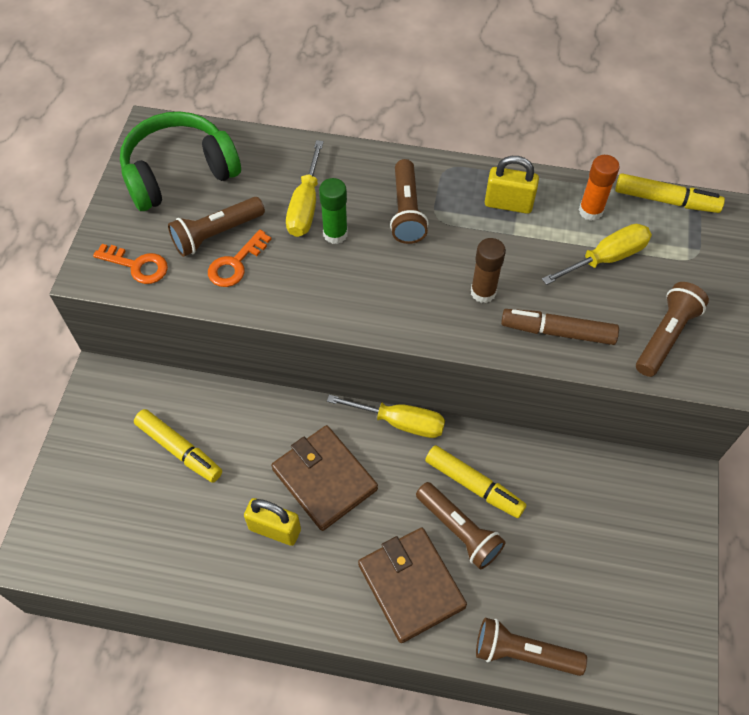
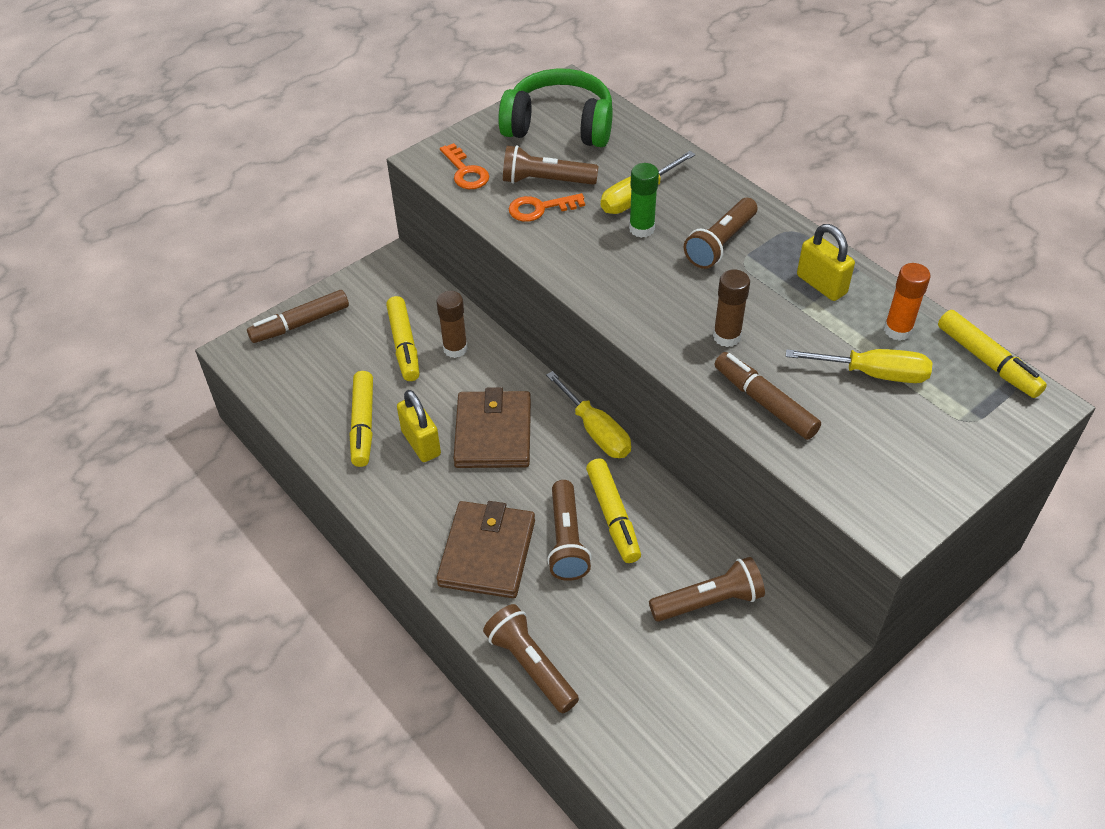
camera: 40 degrees right, 10 degrees down
(66, 491) = (300, 323): none -> brown marker
(211, 547) = (363, 425): none -> yellow marker
(226, 424) = (455, 349): none -> brown glue stick
(665, 336) = (868, 464): brown flashlight -> brown flashlight (709, 601)

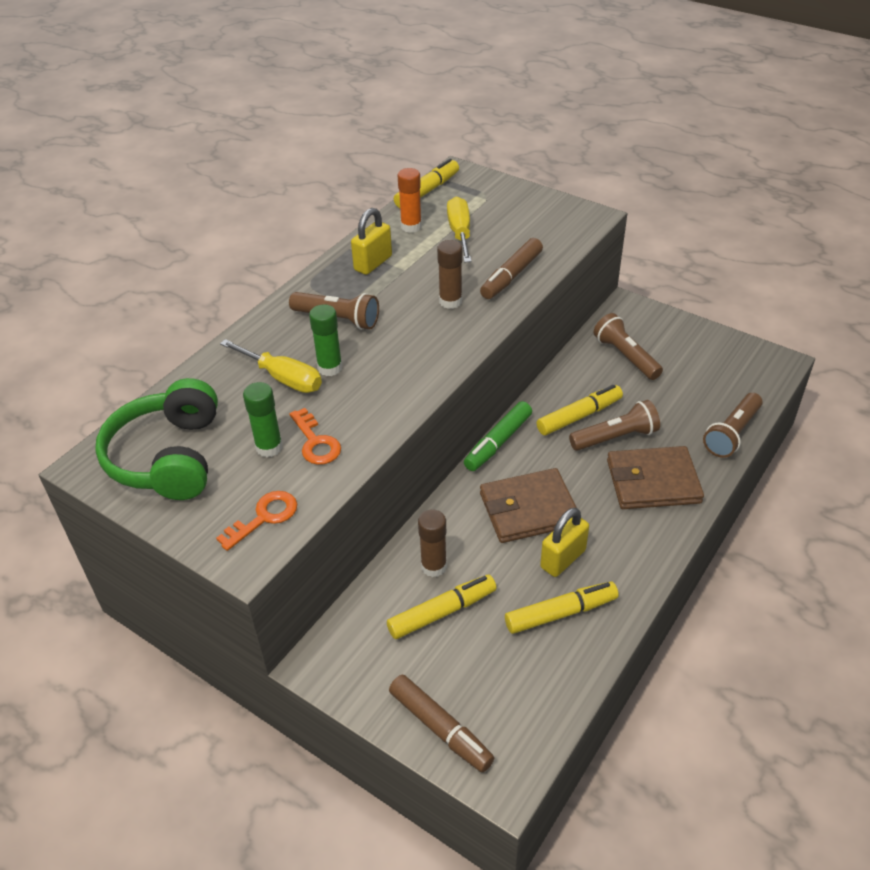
camera: 105 degrees left, 5 degrees down
(546, 181) = (269, 447): brown flashlight -> green glue stick
(596, 431) = (498, 442): yellow screwdriver -> green marker

